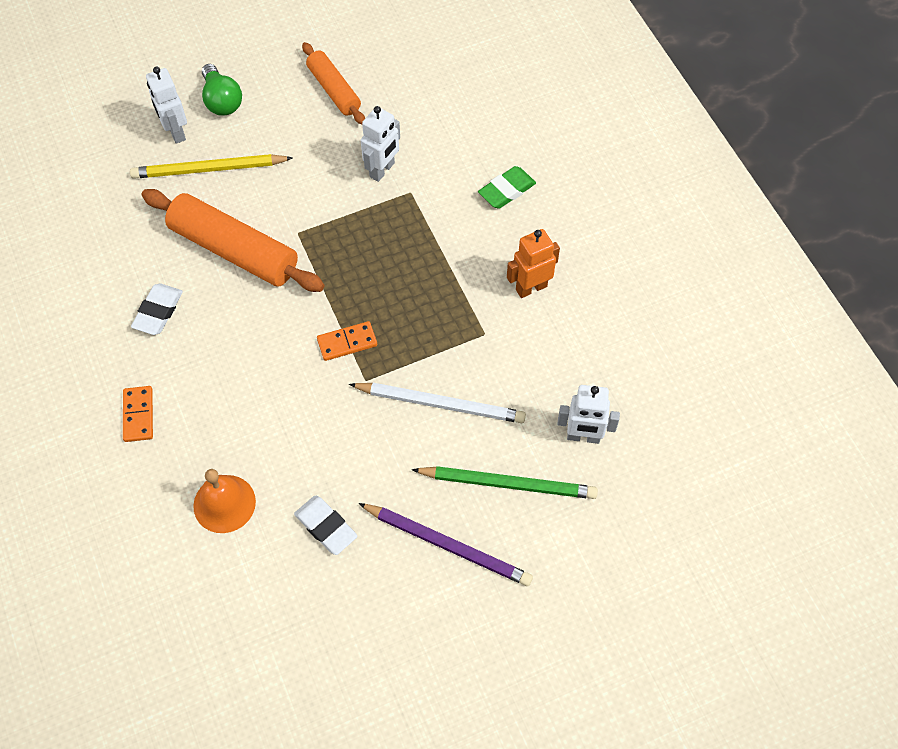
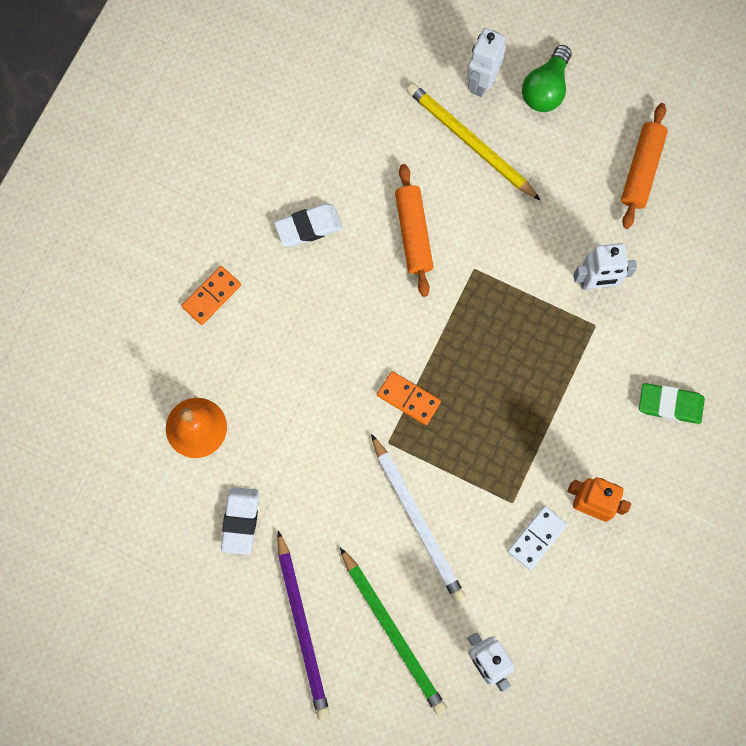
camera: 50 degrees right, 15 degrees up
(234, 250) = (413, 233): orange rolling pin -> orange rolling pin, size x0.60
(524, 337) = (537, 538): none -> white domino

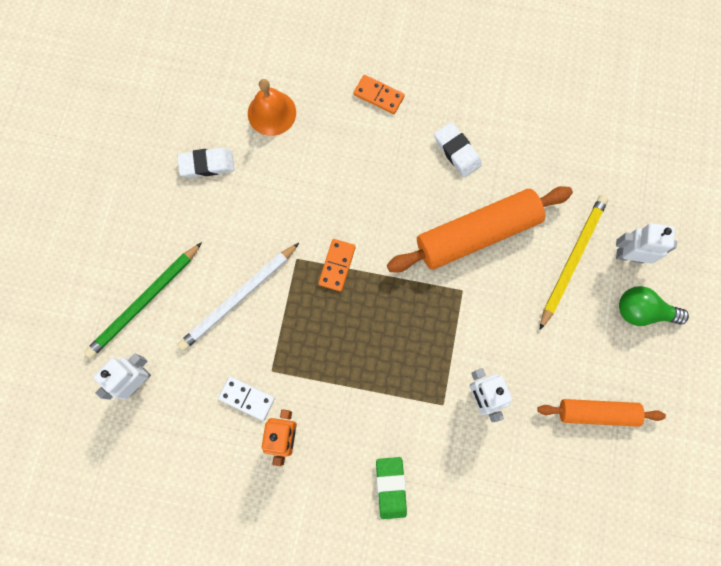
camera: 75 degrees right, 0 degrees up
(302, 628) = (134, 232): purple pencil -> none
(413, 233) = (477, 234): orange rolling pin -> orange rolling pin, size x1.68

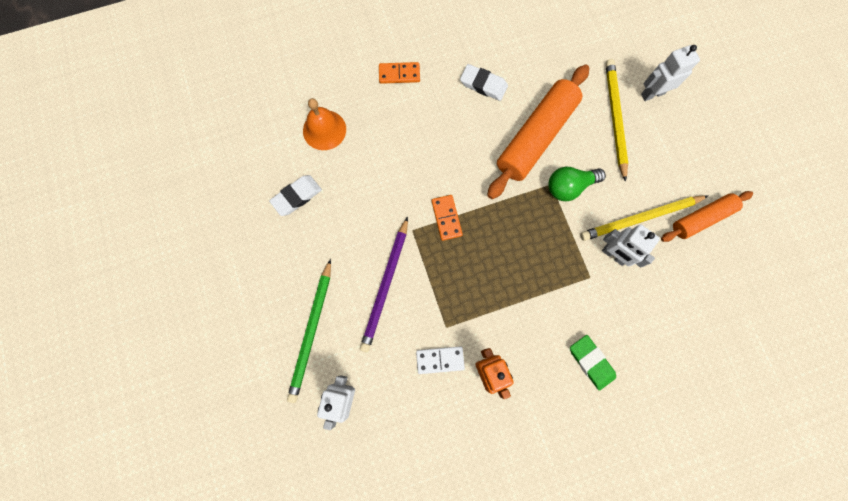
camera: 30 degrees left, 0 degrees up
(238, 298) = (385, 286): white pencil -> purple pencil
(532, 376) = (640, 218): none -> yellow pencil
(643, 311) = (686, 128): green light bulb -> green light bulb (569, 187)

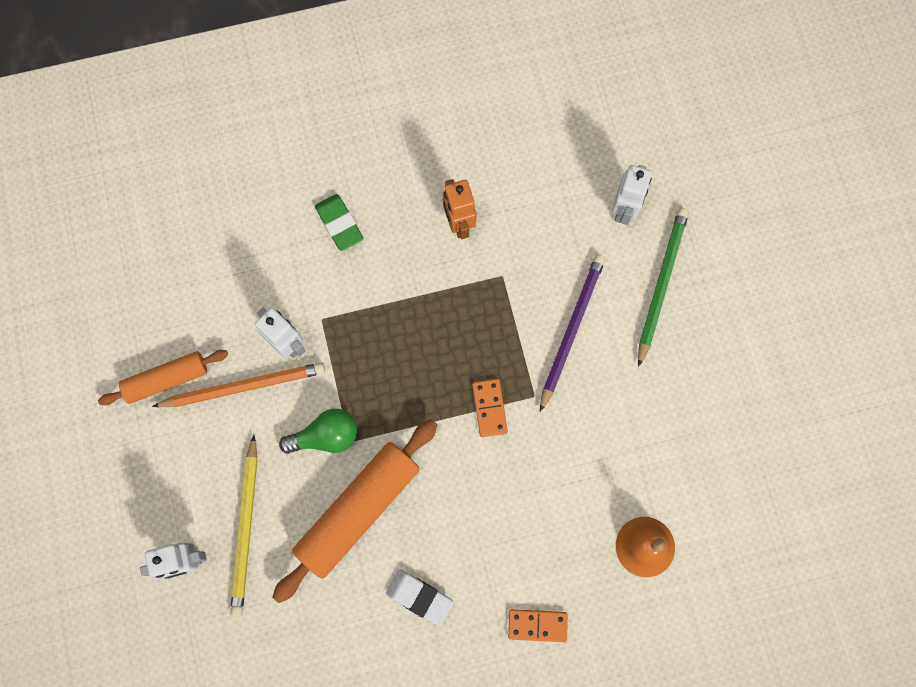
camera: 175 degrees left, 0 degrees up
(297, 196) = (681, 454): white eraser -> none
(440, 360) = (512, 241): white domino -> none
(640, 218) = (243, 386): yellow pencil -> orange pencil

